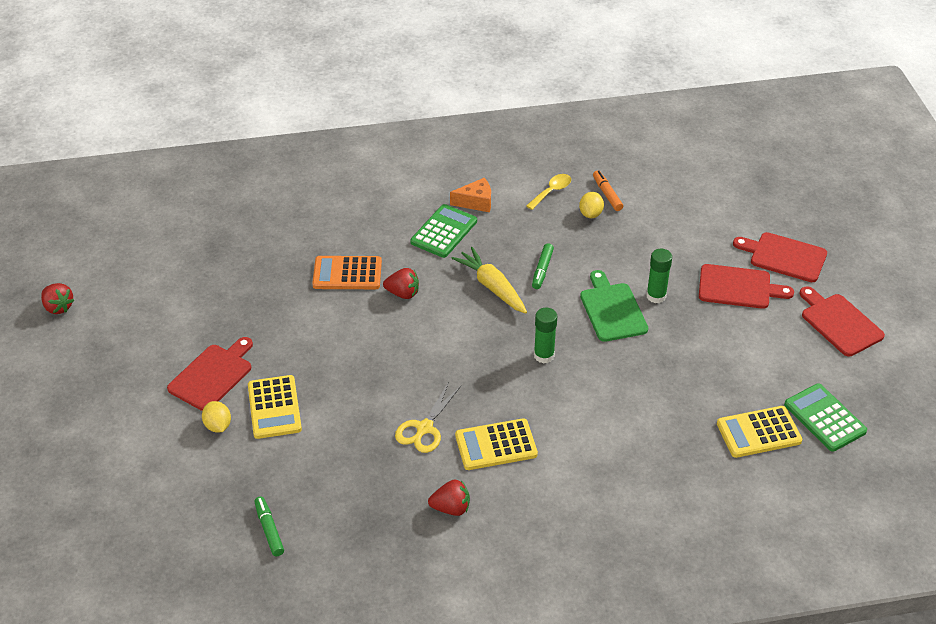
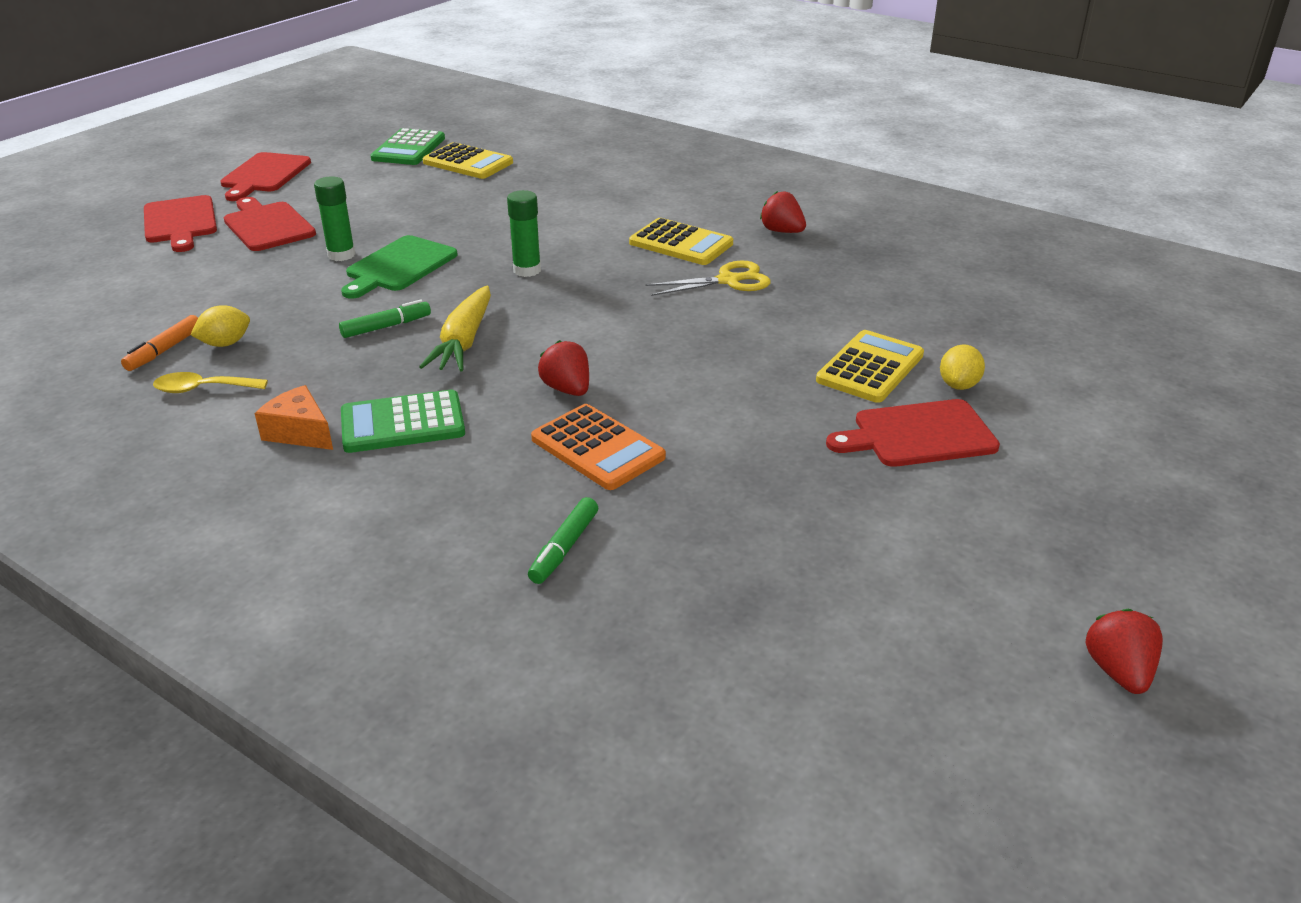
camera: 135 degrees left, 10 degrees down
(269, 530) = (977, 289): green marker -> green marker (564, 548)

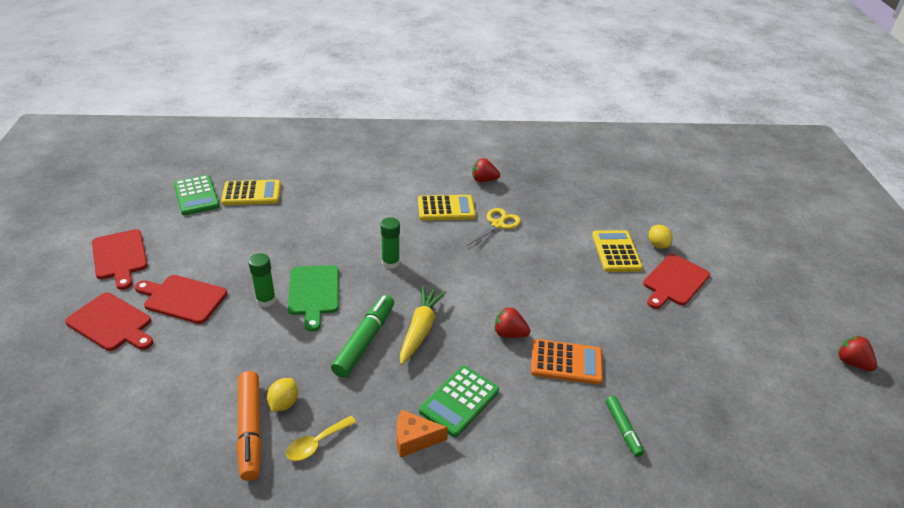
camera: 40 degrees left, 5 degrees up
(164, 350) = (250, 429): orange marker -> orange marker, size x1.72
(386, 327) = (364, 340): green marker -> green marker, size x1.72
(464, 342) = (420, 329): yellow carrot -> yellow carrot turned 135 degrees counterclockwise

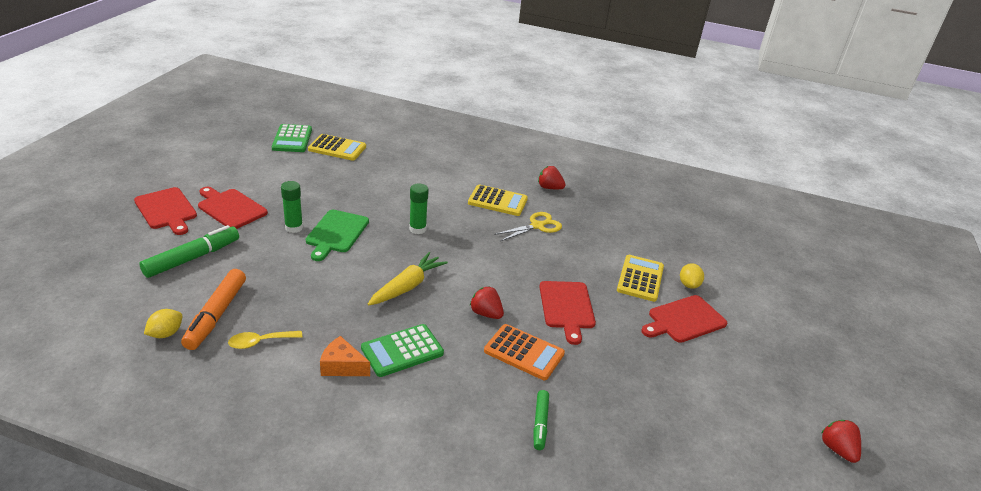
camera: 20 degrees right, 5 degrees down
(120, 257) = (205, 166): red cutting board -> red cutting board (567, 307)
(284, 403) = (255, 305): yellow lemon -> yellow lemon (166, 333)
(364, 340) = (353, 280): green marker -> green marker (192, 258)

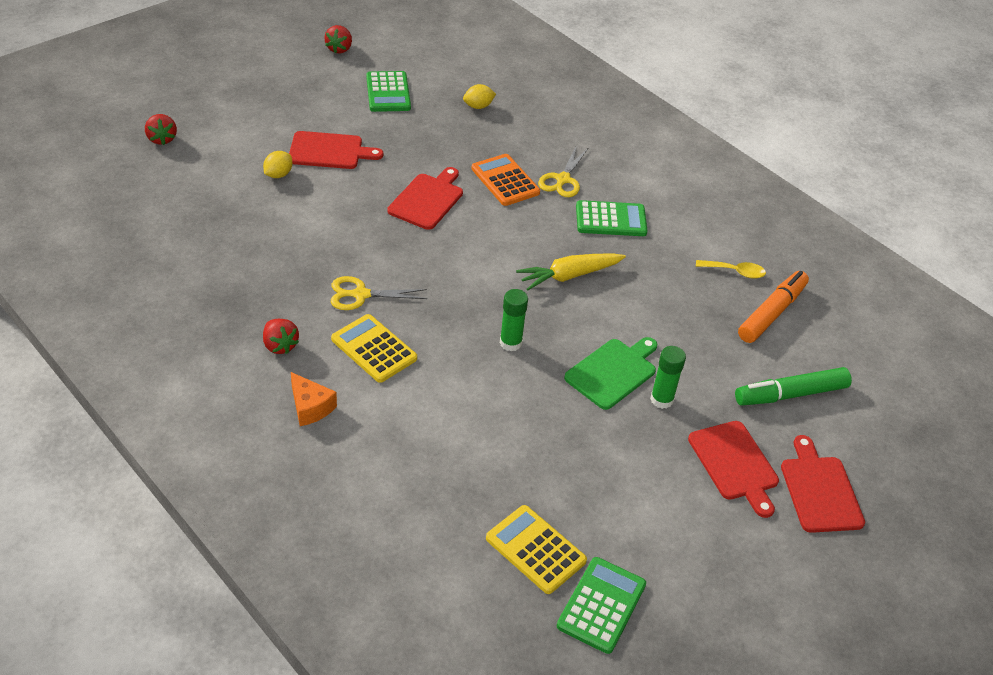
camera: 150 degrees left, 10 degrees up
(166, 333) = (820, 311): yellow lemon -> yellow lemon (478, 106)
(342, 366) = (669, 226): orange cheese -> orange cheese (310, 407)
(474, 377) = (563, 179): none -> yellow scissors
(486, 313) = (511, 222): red strawberry -> red strawberry (162, 139)
(540, 423) = (536, 135): green marker -> none
(640, 278) = (319, 197): yellow calculator -> none
(723, 410) = (388, 92): none -> green calculator

